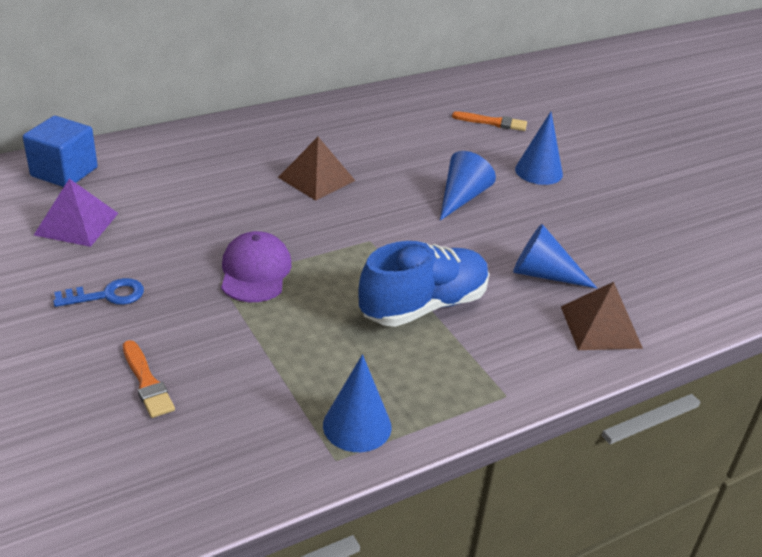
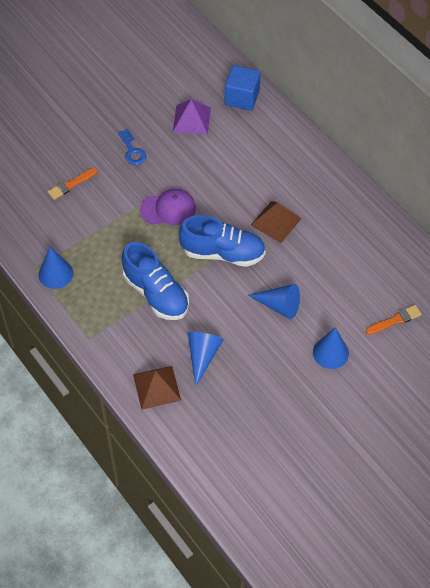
camera: 85 degrees right, 20 degrees up
(360, 231) = (223, 253): none -> blue shoe
(493, 122) = (395, 320): orange brush -> orange brush turned 120 degrees counterclockwise

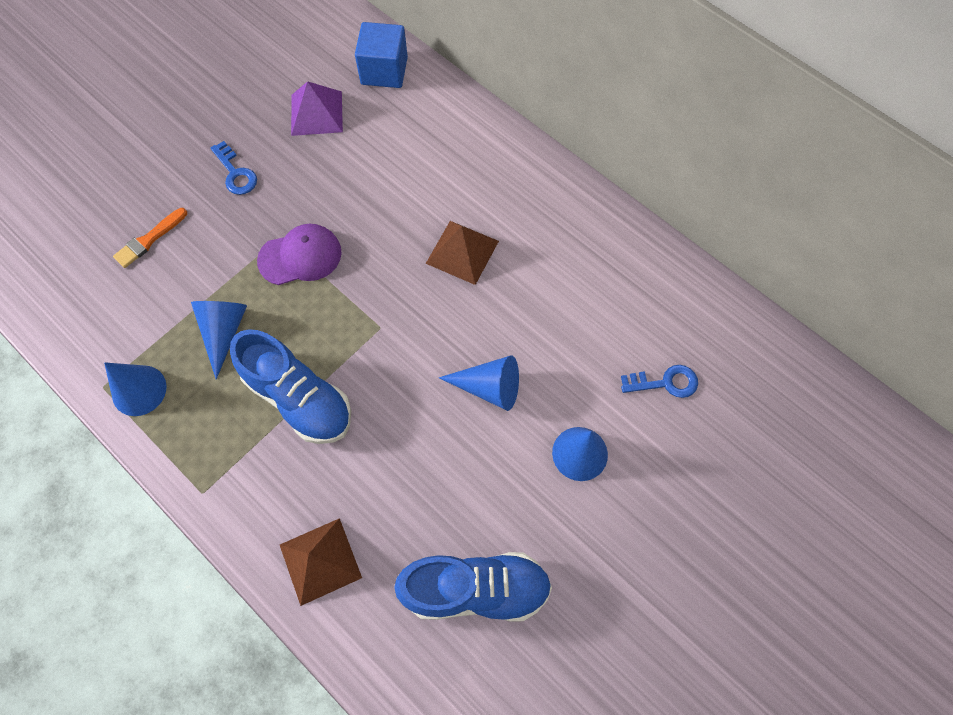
camera: 10 degrees left, 10 degrees up
(203, 356) = (385, 493): blue cone -> blue cone (224, 332)
(223, 253) = (392, 314): blue shoe -> blue shoe (476, 589)
(395, 320) = (665, 382): orange brush -> blue key

